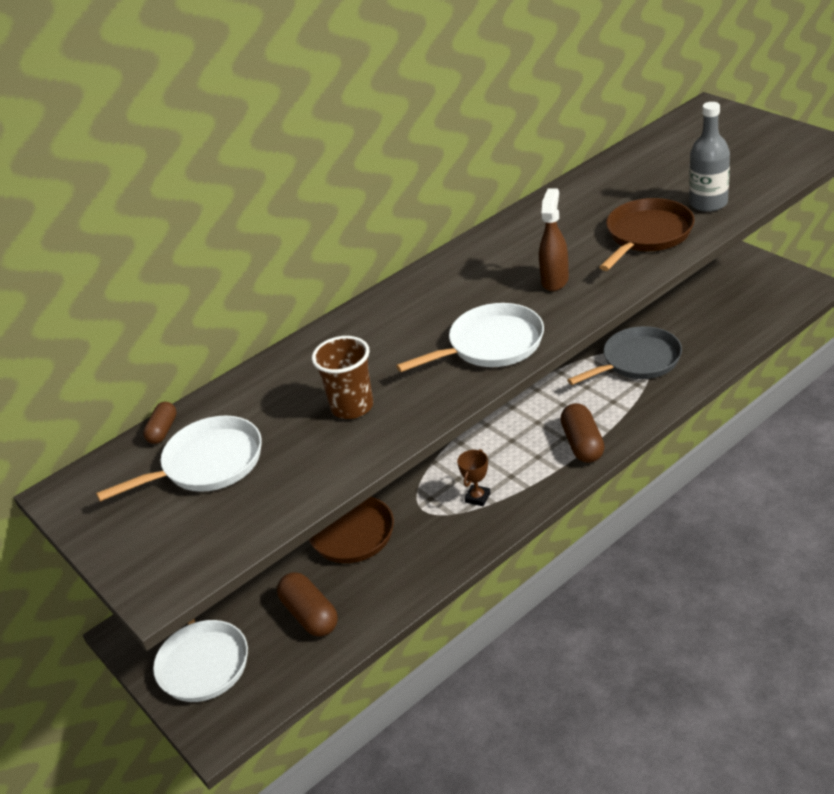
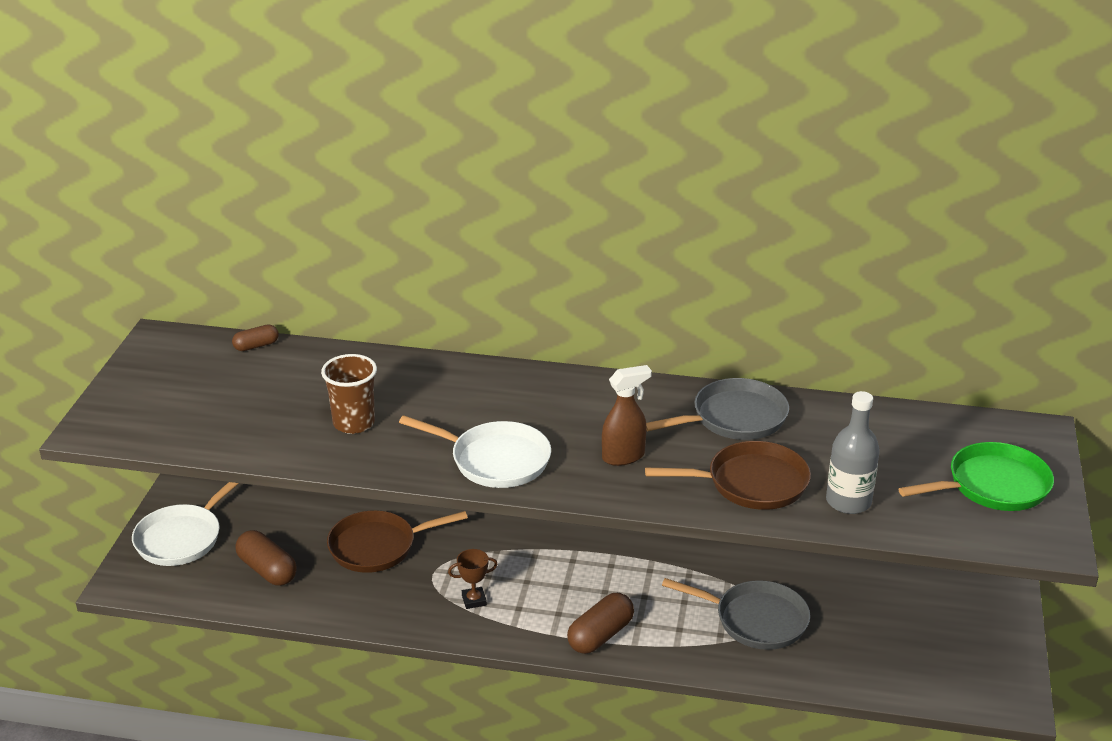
camera: 45 degrees right, 5 degrees down
(207, 464) = (234, 386): white pan -> none
(310, 615) = (267, 570): brown capsule -> brown capsule turned 60 degrees counterclockwise
(563, 216) = (734, 418): none -> grey pan
(746, 144) = (992, 486): none -> green pan

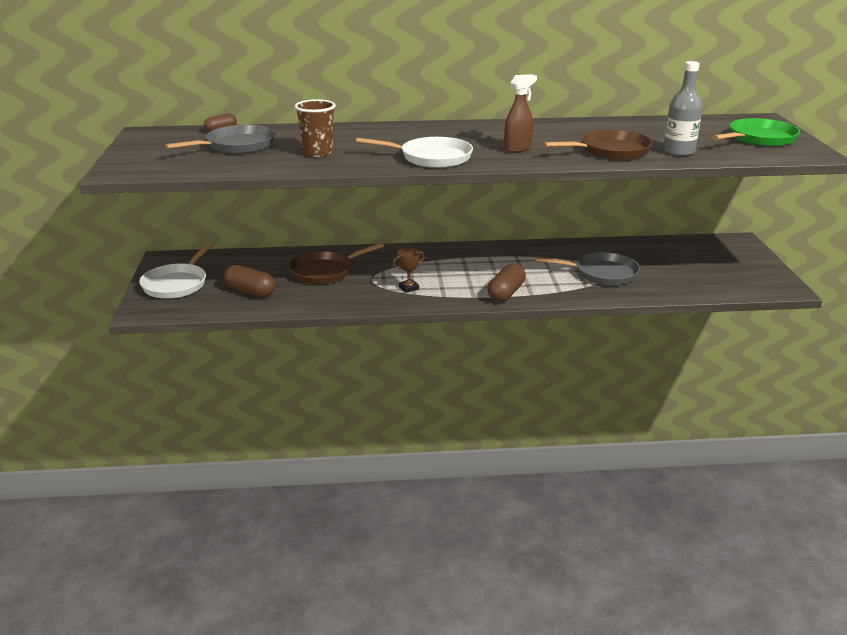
camera: 15 degrees left, 5 degrees down
(734, 418) = (575, 129): grey pan -> grey pan (237, 146)

